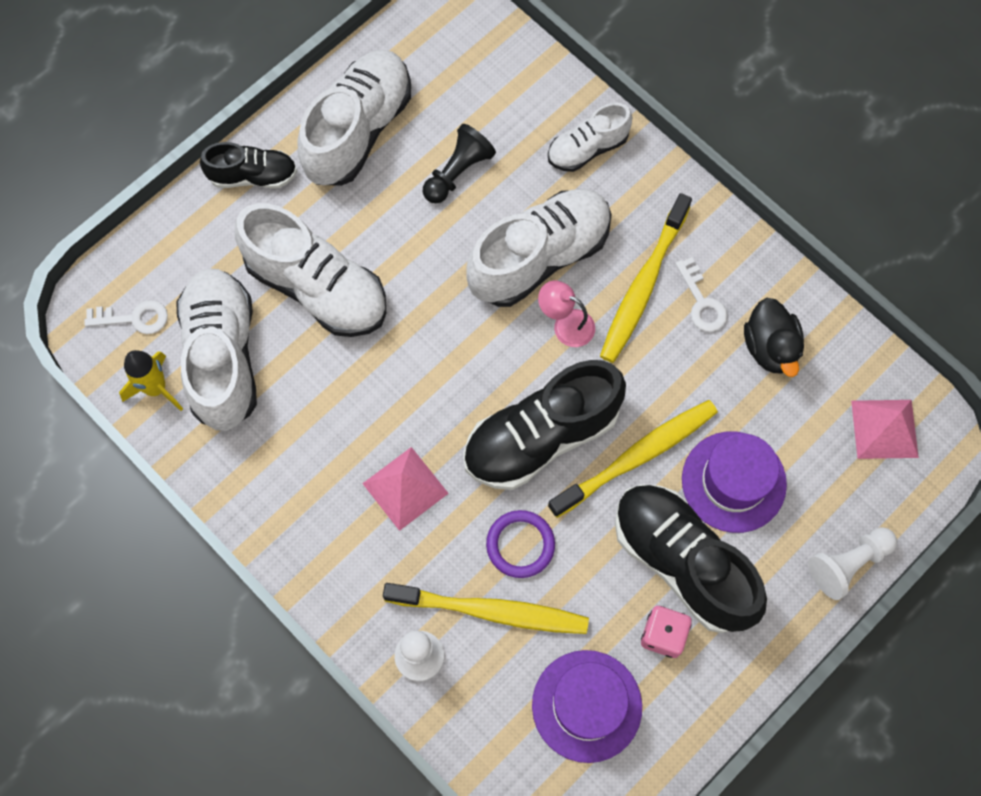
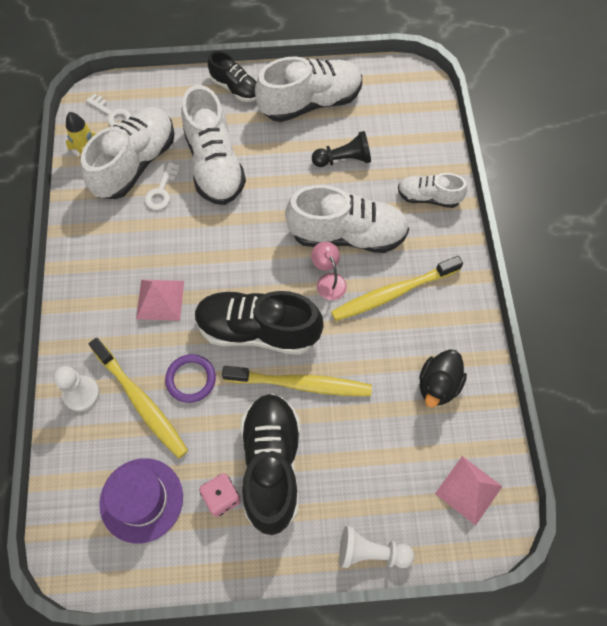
camera: 40 degrees right, 5 degrees down
(702, 302) = (419, 328): white key -> white key (161, 191)
(733, 482) = (345, 444): purple hat -> none

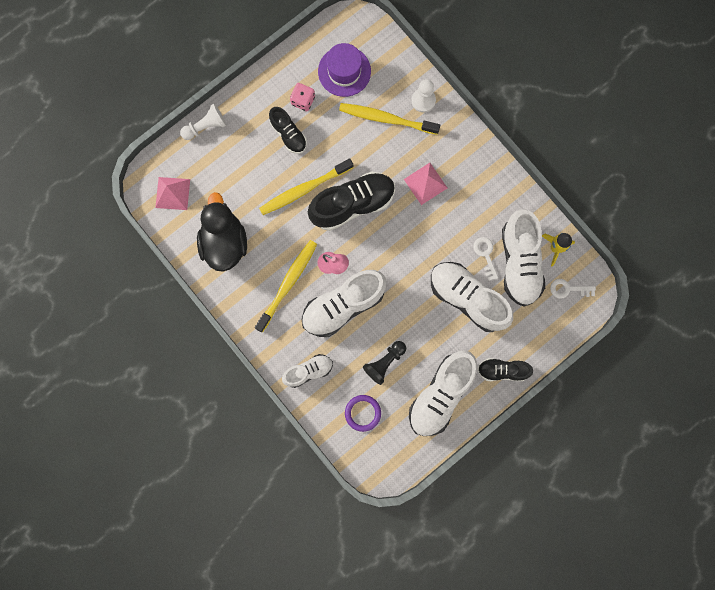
camera: 145 degrees right, 15 degrees up
(191, 379) = (369, 150): purple ring -> purple ring (363, 413)
(271, 465) = (288, 134): black shoe -> black shoe, size x0.56
(438, 385) = (224, 242): black duck -> black duck, size x1.60

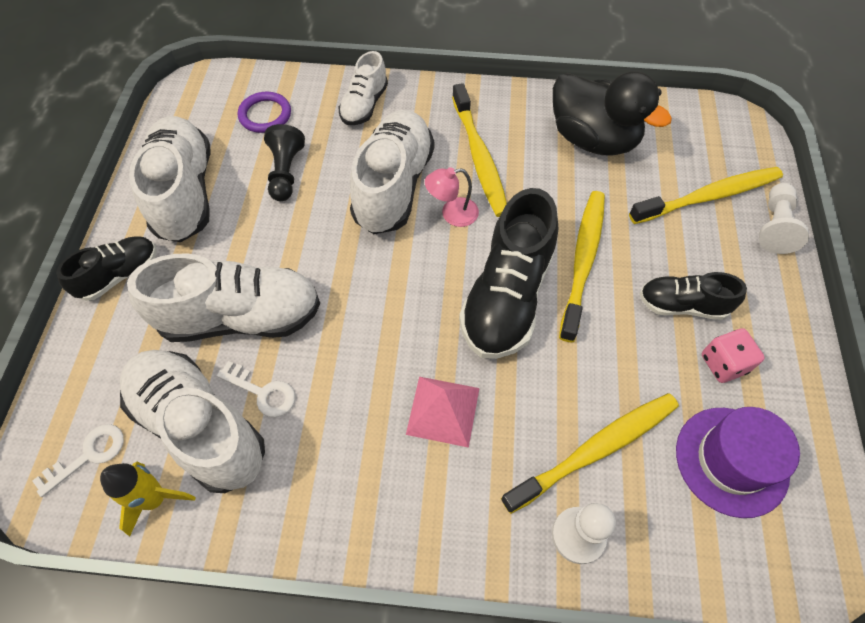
camera: 135 degrees right, 20 degrees down
(172, 193) = (704, 137): pink pyramid -> none
(213, 165) = (708, 197): none -> yellow toothbrush

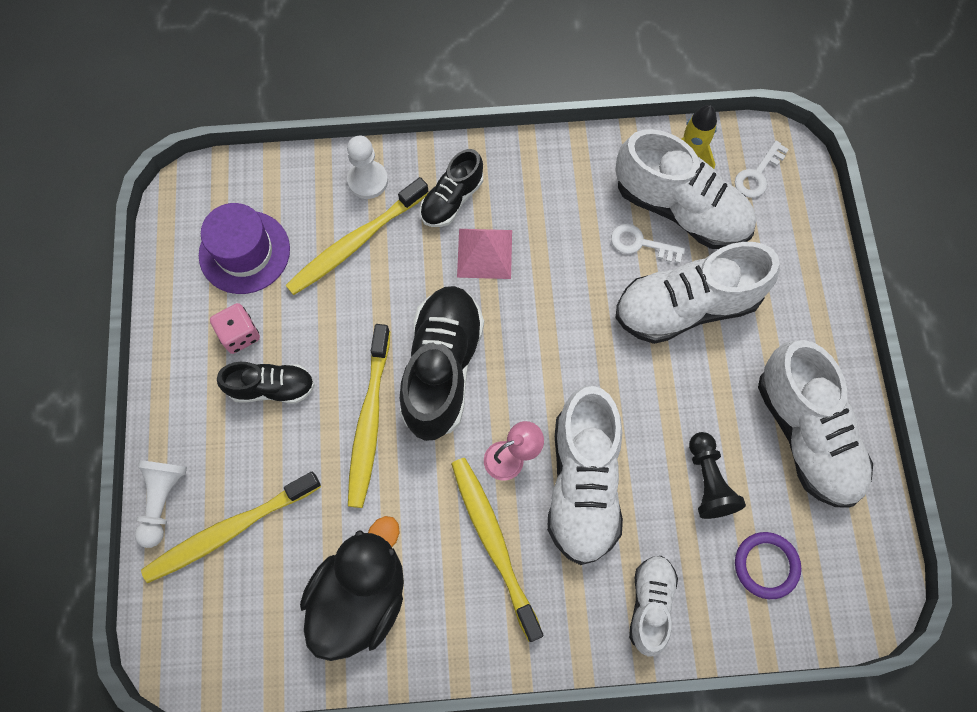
camera: 170 degrees right, 10 degrees up
(120, 275) = (820, 328): black shoe -> black shoe (452, 199)
(593, 139) = (360, 597): black duck -> black duck turned 90 degrees clockwise

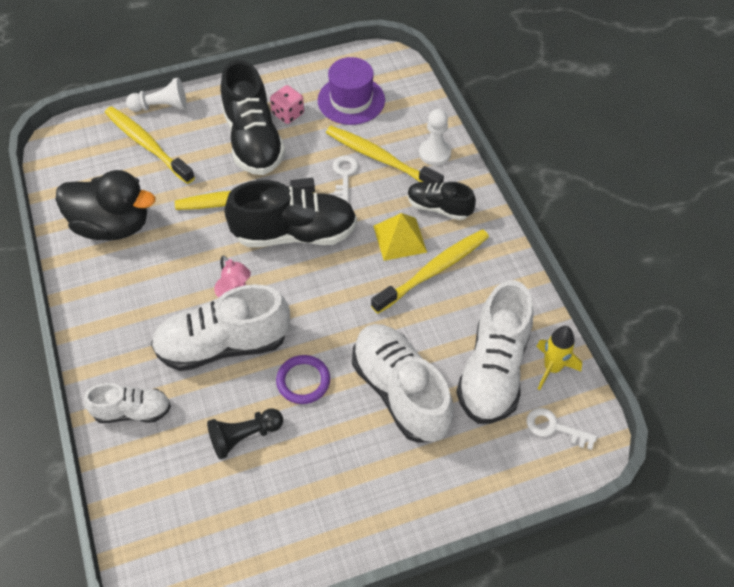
camera: 75 degrees right, 15 degrees down
(272, 388) = (253, 140): black shoe -> black shoe, size x1.78
(484, 253) = (399, 239): pink pyramid -> yellow pyramid
(494, 544) = (164, 296): yellow toothbrush -> yellow toothbrush (433, 271)
(640, 243) = (448, 345): white key -> white key (344, 175)
(766, 565) = (178, 495): purple ring -> purple ring (303, 381)
(806, 434) = (305, 511): white shoe -> none

